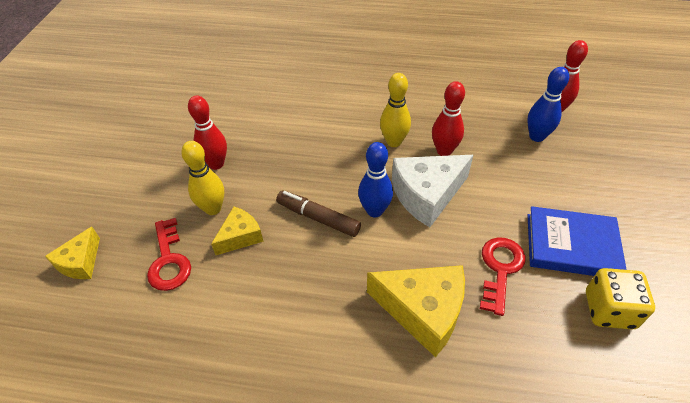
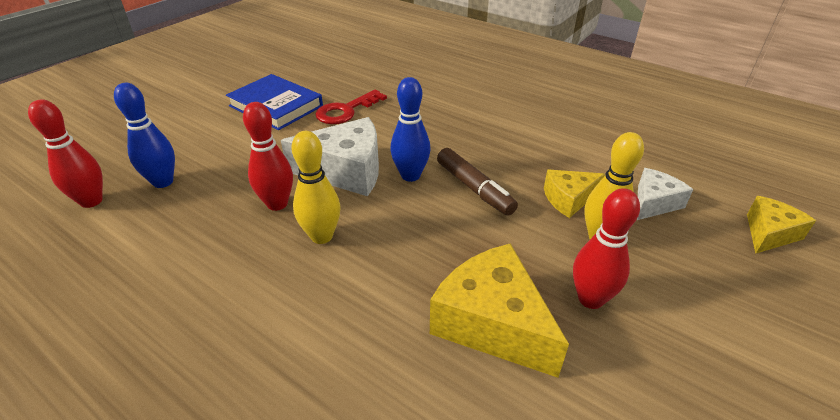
camera: 155 degrees left, 10 degrees down
(169, 261) = (654, 203): red key -> white cheese
(423, 311) = (427, 109): yellow cheese -> yellow cheese (492, 323)
(609, 310) = (303, 78): yellow dice -> none

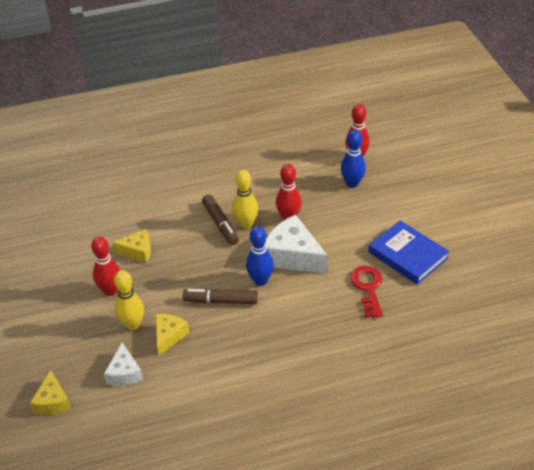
camera: 130 degrees right, 5 degrees up
(276, 106) = (407, 255): blue book -> blue book turned 60 degrees clockwise
(344, 262) = (220, 224): none -> brown marker
(346, 171) = (292, 256): white cheese -> white cheese turned 90 degrees clockwise
(492, 323) = (138, 251): yellow cheese -> yellow cheese, size x0.57

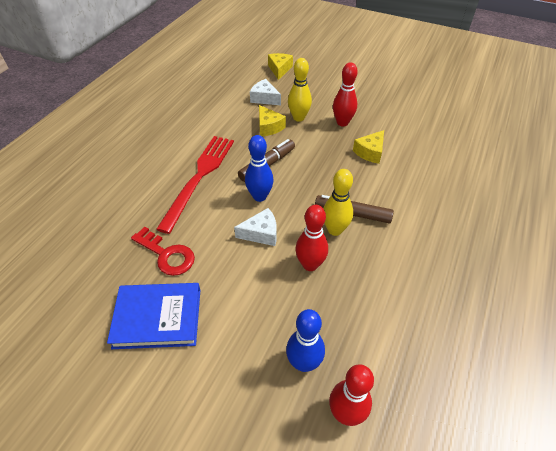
camera: 130 degrees right, 5 degrees up
(52, 401) = (279, 69): yellow cheese -> yellow cheese turned 60 degrees clockwise
(283, 331) = (199, 177): none -> red fork
(292, 256) = (261, 233): white cheese -> white cheese, size x0.57

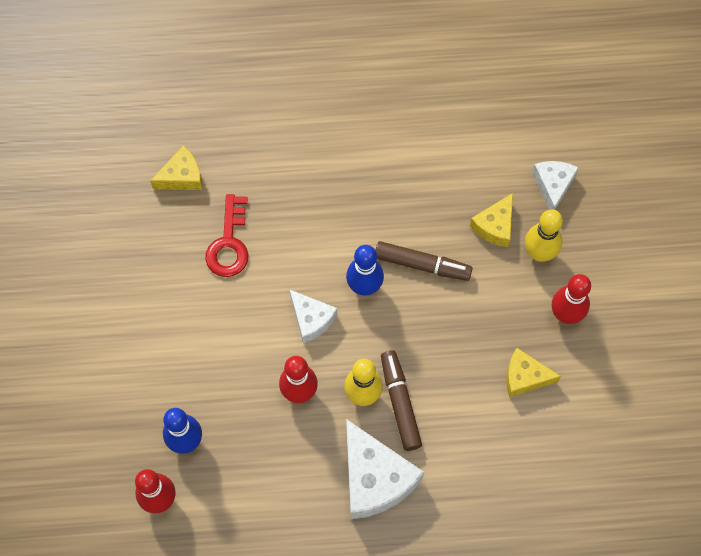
camera: 60 degrees right, 20 degrees up
(158, 318) = (158, 285): blue book -> none
(199, 177) = (353, 202): red fork -> none
(279, 69) = (638, 165): yellow cheese -> yellow cheese (182, 176)
(401, 250) = (375, 479): none -> white cheese

